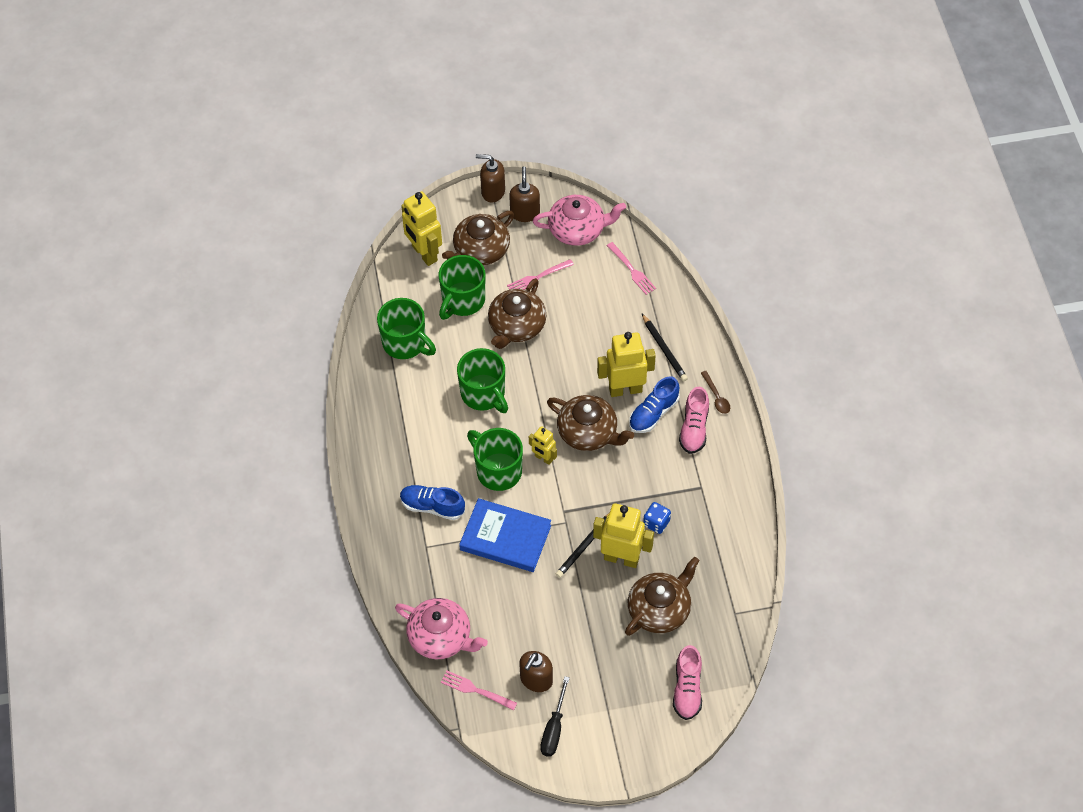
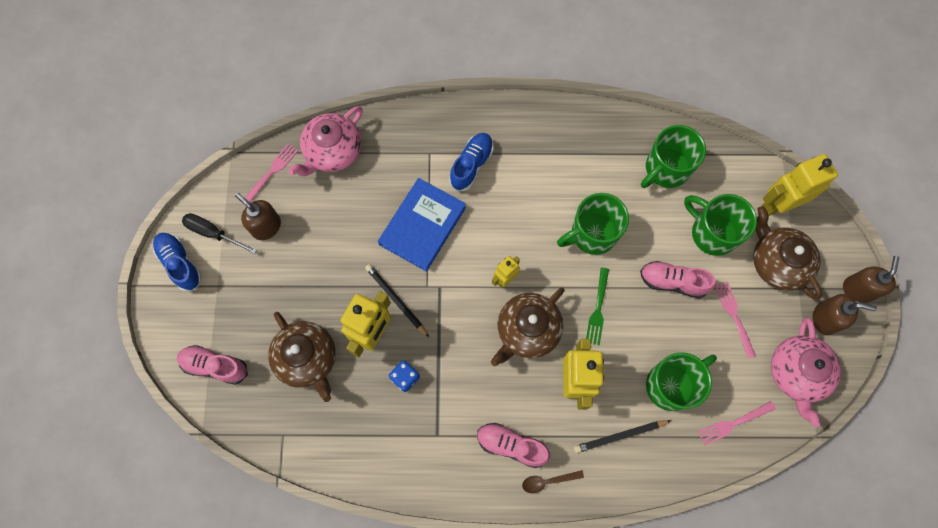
camera: 100 degrees right, 15 degrees up
(498, 471) = (499, 232): green mug -> green mug (671, 385)
(516, 326) = (672, 282): brown teapot -> pink shoe
(555, 380) = (598, 309): none -> green fork
(653, 413) = (538, 405): blue shoe -> blue shoe (180, 264)

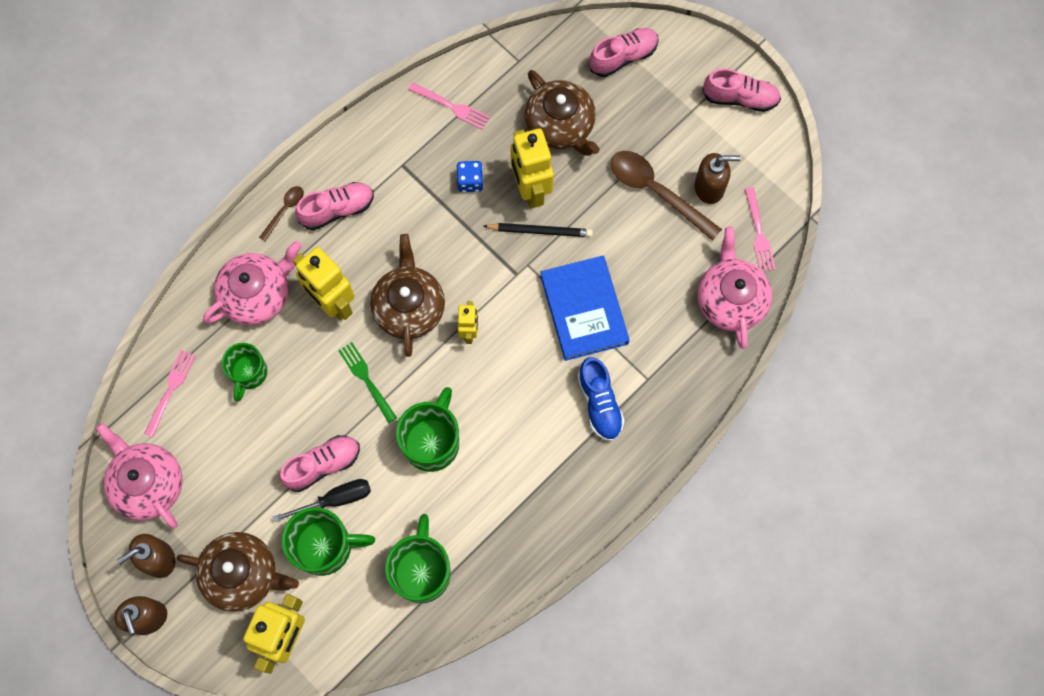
camera: 135 degrees right, 0 degrees up
(180, 264) = (740, 98): blue shoe -> pink shoe
(213, 233) = (744, 143): black screwdriver -> black screwdriver (335, 499)
(299, 255) = (656, 192): none -> brown spoon
(307, 358) = (560, 125): brown teapot -> brown teapot turned 135 degrees counterclockwise
(619, 436) = (257, 294): black pencil -> pink teapot
(671, 385) = (249, 373): green mug -> green mug, size x0.66
(734, 316) = (242, 484): pink fork -> pink fork (451, 106)

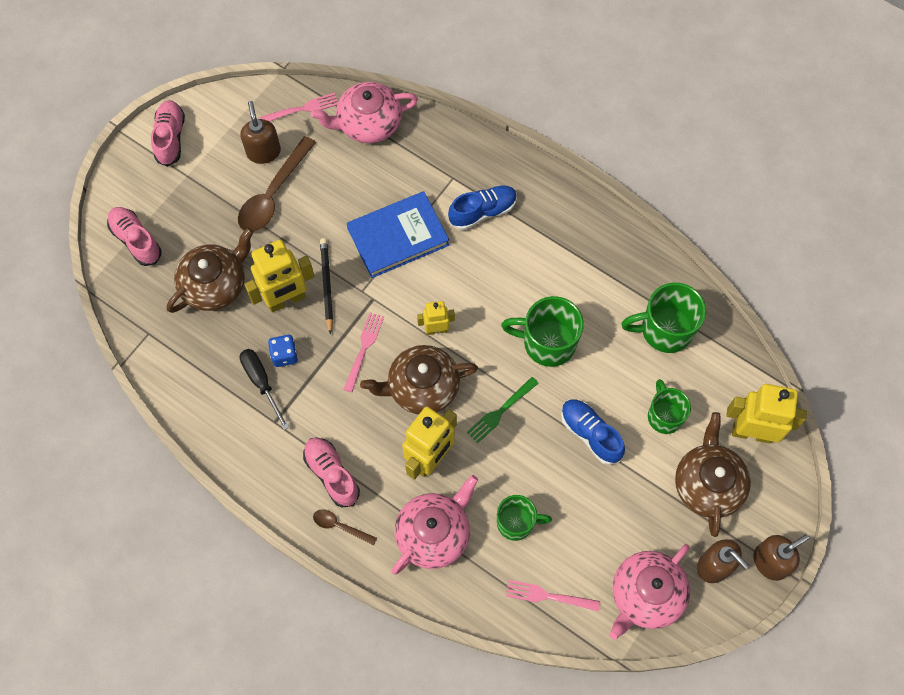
camera: 100 degrees left, 5 degrees down
(257, 294) = (434, 533): pink teapot -> pink teapot turned 90 degrees clockwise
(322, 465) = (590, 434): pink shoe -> blue shoe
(325, 547) = (664, 416): green mug -> green mug, size x0.66
(335, 499) = (619, 416): black screwdriver -> black screwdriver (261, 383)
(451, 106) = (205, 387): pink fork -> pink fork (364, 349)

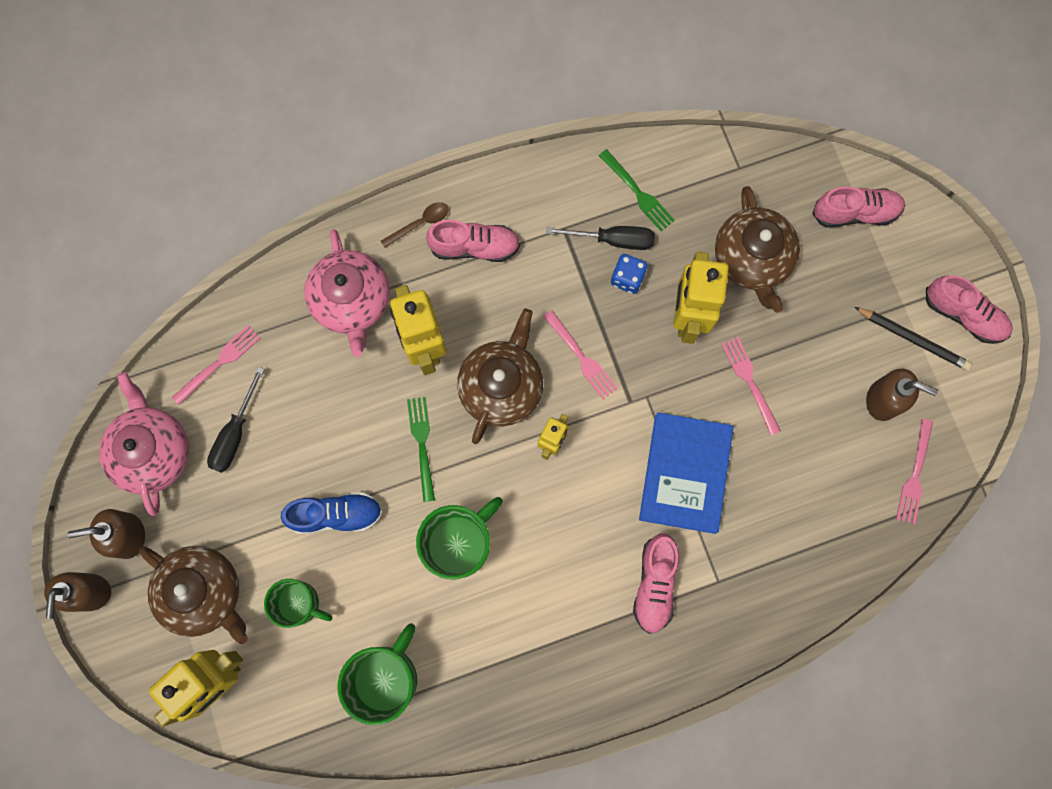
camera: 125 degrees right, 10 degrees up
(213, 389) = (638, 192): none -> green fork
(273, 194) = (823, 378): brown spoon -> none
(307, 235) = (750, 382): none -> pink fork
(327, 285) = (677, 366): black pencil -> black pencil (913, 339)
(368, 123) = (849, 535): pink teapot -> none
(482, 212) = (654, 584): blue shoe -> pink shoe
(516, 523) = (305, 382): green mug -> none
(589, 545) = (235, 433): none -> black screwdriver

